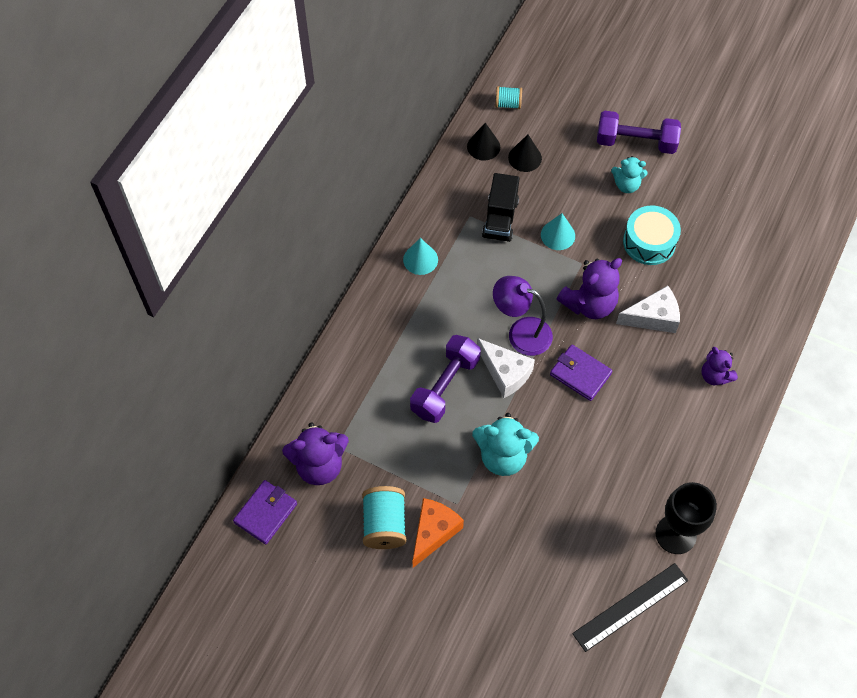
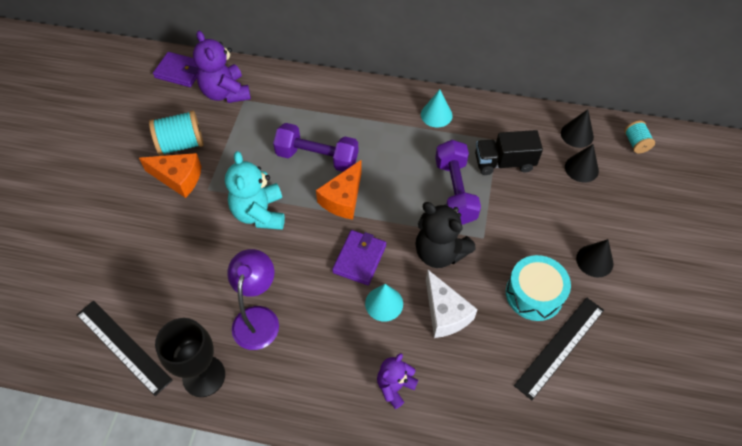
camera: 75 degrees right, 5 degrees down
(505, 373) = (343, 199): white cheese -> orange cheese
(521, 333) = (388, 202): purple lamp -> purple lamp (258, 318)
(558, 235) = (506, 211): turquoise cone -> turquoise cone (384, 303)
(589, 304) = (439, 252): purple teddy bear -> black teddy bear
(626, 185) = (594, 261): turquoise teddy bear -> black cone
(635, 142) = (652, 260): purple dumbbell -> purple dumbbell (455, 191)
(702, 240) = (560, 347): none -> black ruler

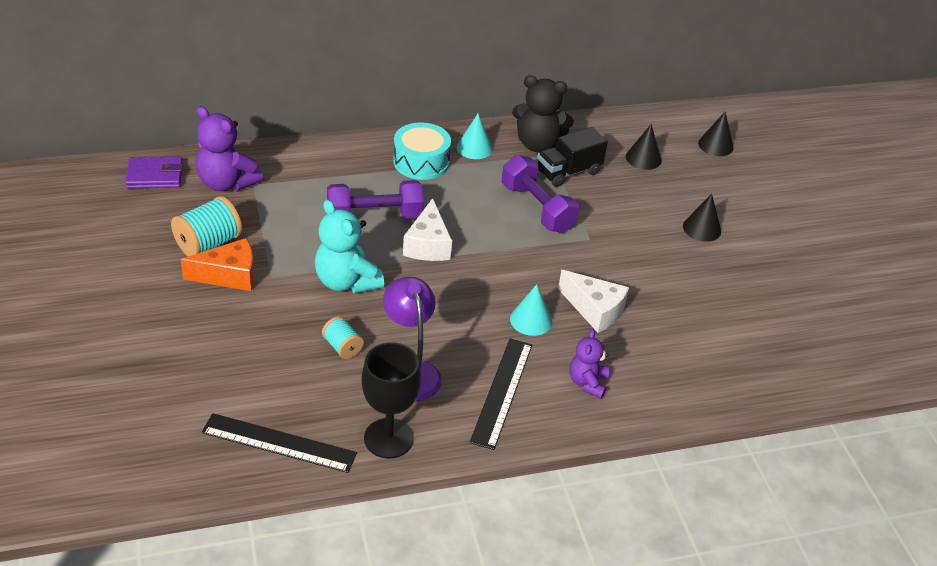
camera: 30 degrees left, 15 degrees down
(343, 199) = (428, 244): orange cheese -> white cheese
(359, 259) = (481, 291): purple wallet -> none
(439, 252) = (556, 262): black teddy bear -> black teddy bear (538, 144)
(534, 294) = (666, 270): turquoise drum -> turquoise drum (421, 162)
(560, 347) = (714, 303): black ruler -> black ruler (502, 392)
(577, 134) = (621, 132): black cone -> black cone (715, 145)
(635, 143) = (678, 126): turquoise spool -> turquoise spool (342, 347)

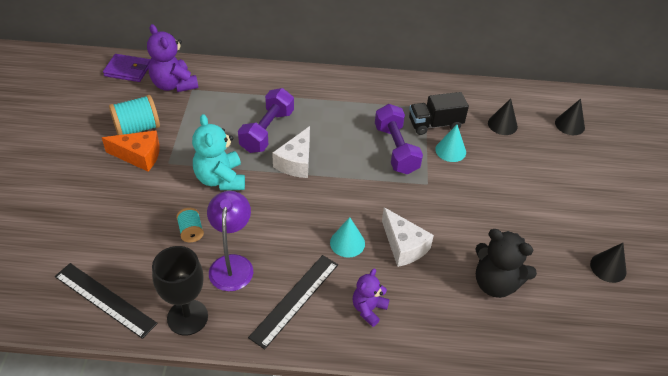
camera: 20 degrees right, 5 degrees up
(375, 216) = (267, 131): purple dumbbell -> purple dumbbell turned 75 degrees counterclockwise
(421, 162) = (323, 95): turquoise drum -> none
(474, 148) = (369, 91): turquoise cone -> turquoise cone (450, 150)
(538, 144) = (420, 97): black teddy bear -> black teddy bear (495, 283)
(701, 228) = (527, 194): black cone -> black cone (608, 267)

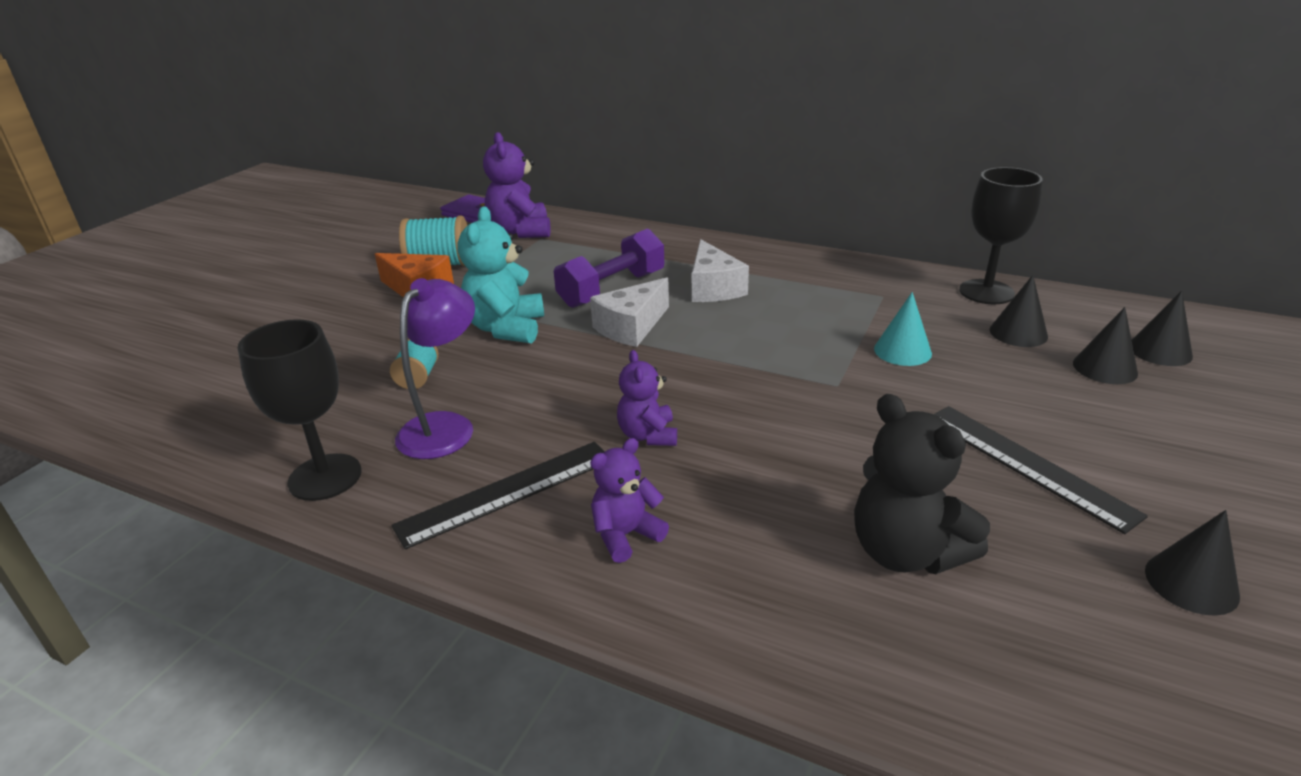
camera: 25 degrees right, 15 degrees down
(105, 299) = (234, 430): black ruler -> black ruler (1027, 464)
(347, 243) = (648, 435): turquoise cone -> purple teddy bear
(396, 149) = (804, 336): purple dumbbell -> none
(404, 246) = (746, 458): white cheese -> white cheese (713, 288)
(435, 124) = (889, 317): black truck -> none
(478, 94) = (986, 292): none -> black goblet
(548, 143) = (1105, 368): none -> black cone

